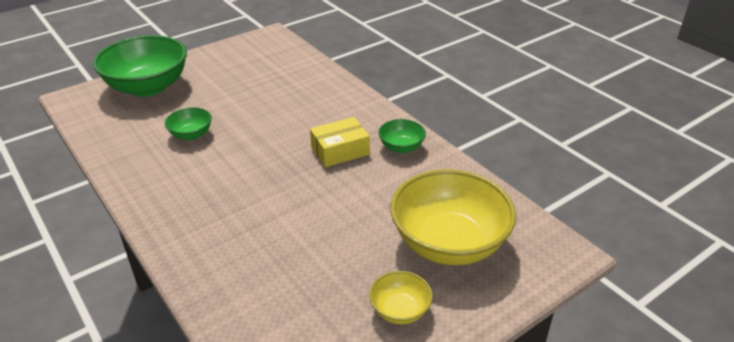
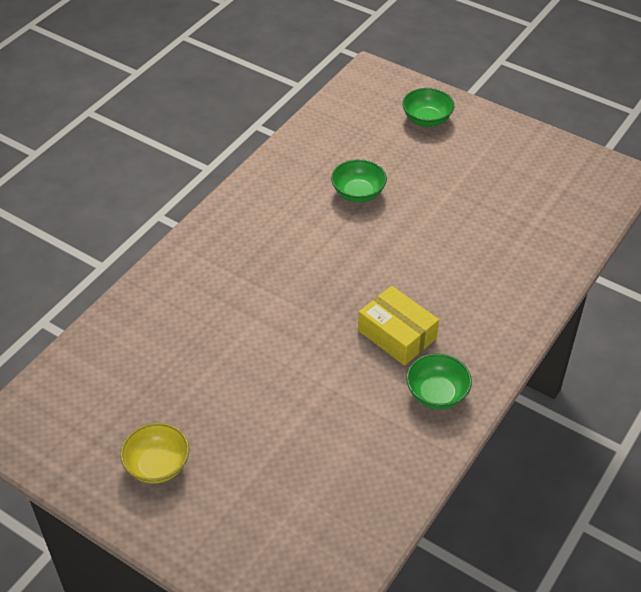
camera: 70 degrees right, 10 degrees up
(148, 87) = (426, 120): green bowl -> green bowl, size x0.47
(449, 243) = (275, 487): yellow bowl -> none

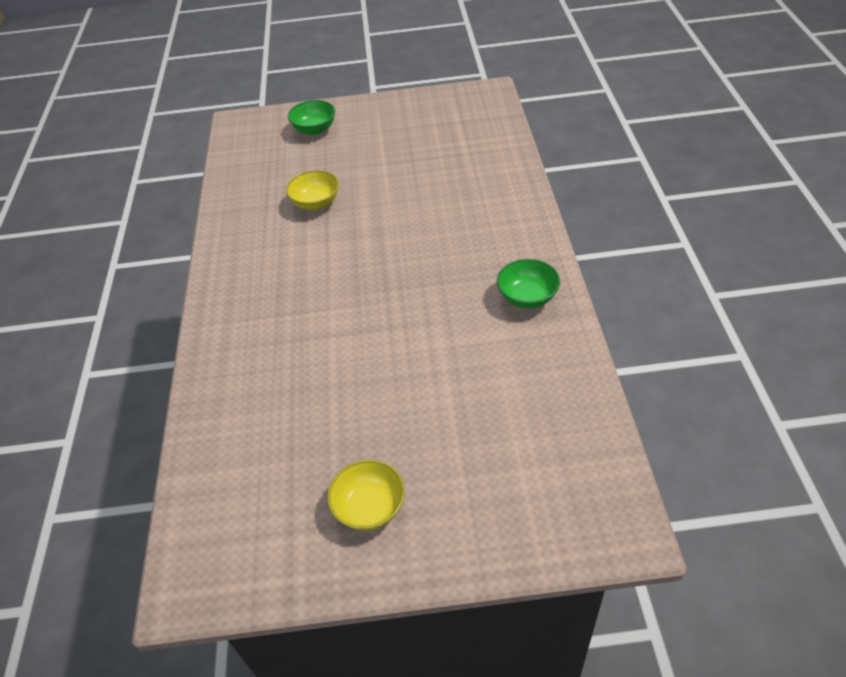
camera: 35 degrees left, 0 degrees up
(358, 193) = (316, 203): green bowl -> yellow bowl
(397, 334) = (453, 277): yellow box -> none

